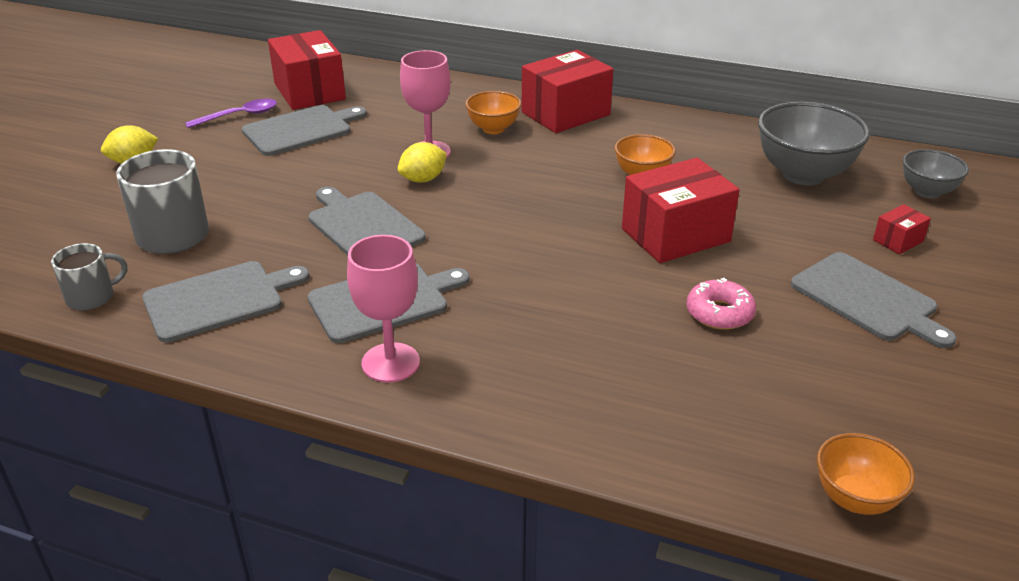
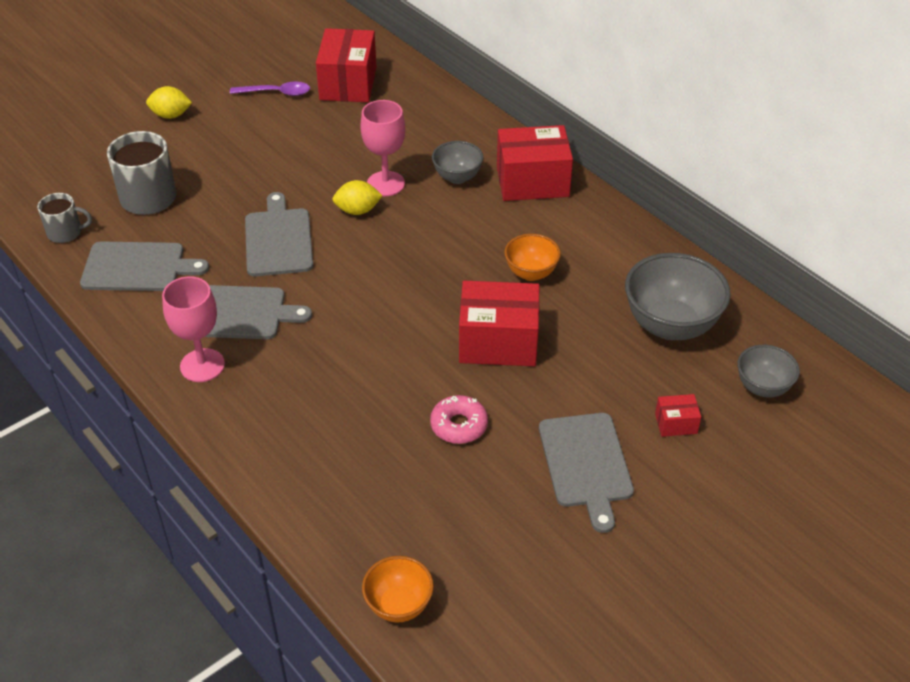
camera: 30 degrees right, 10 degrees up
(301, 130) = (309, 124): grey cutting board -> none
(493, 129) = (457, 177): orange bowl -> grey bowl

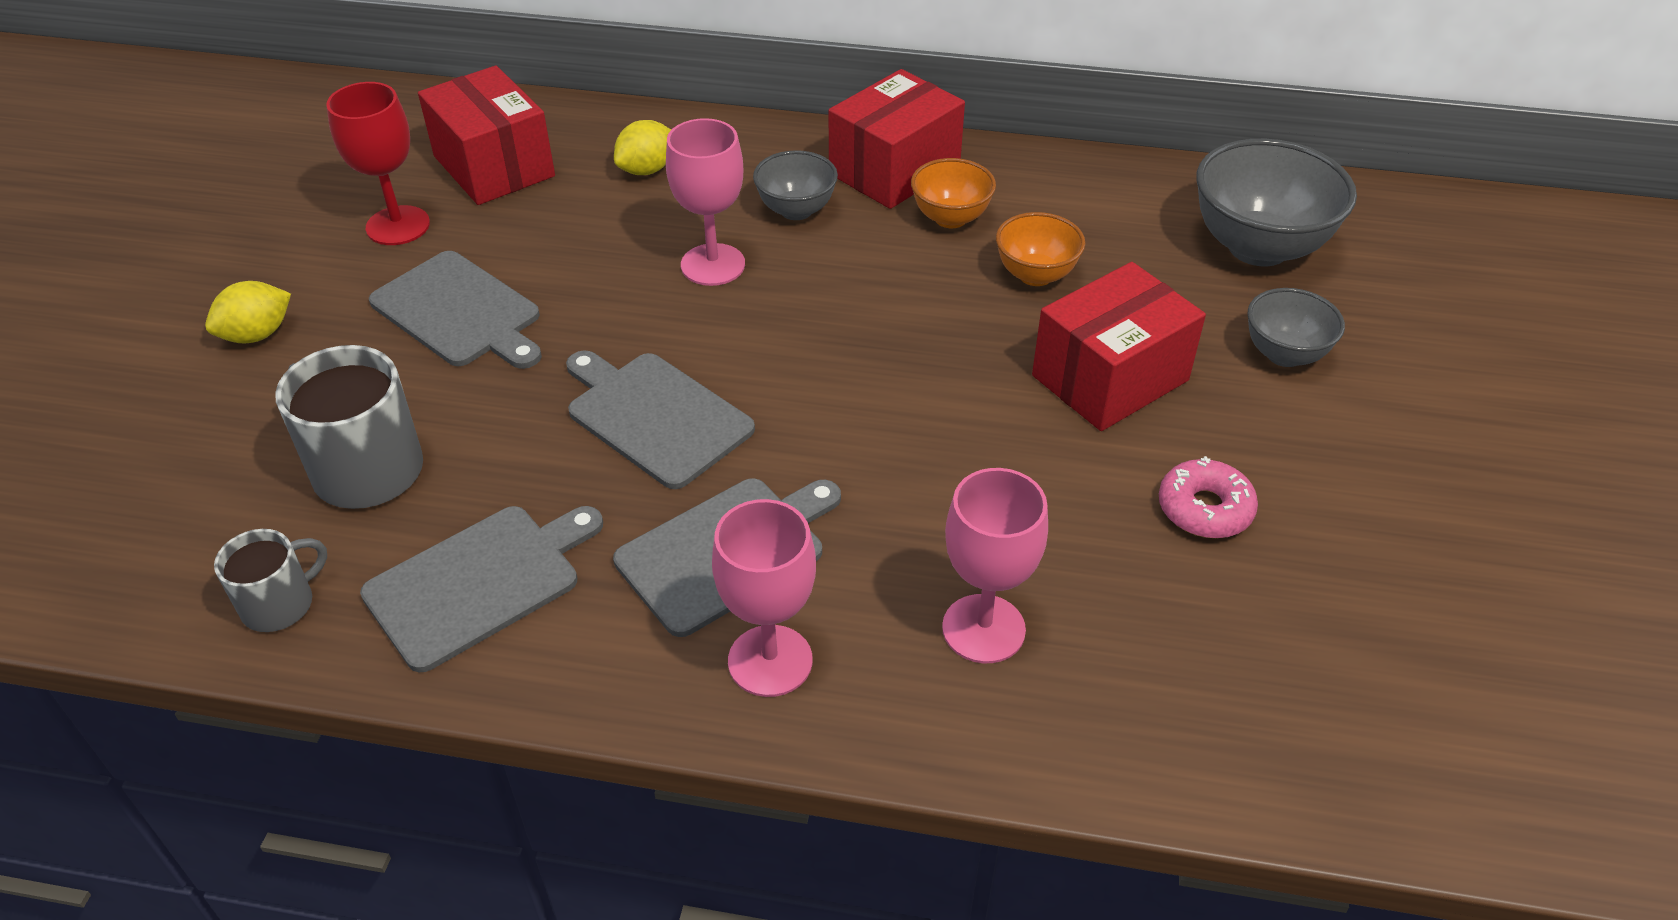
camera: 40 degrees left, 0 degrees up
(276, 93) = (398, 226): purple spoon -> red goblet
(297, 409) = (983, 629): none -> pink goblet
(357, 210) = (719, 318): yellow lemon -> yellow lemon (647, 169)
(399, 605) = (1455, 795): orange bowl -> orange bowl (950, 218)
(586, 464) = (1395, 458): grey cutting board -> grey cutting board (460, 312)
(676, 423) = (1411, 351): red box -> none
(762, 387) = (1430, 259): grey bowl -> grey bowl (1284, 354)

